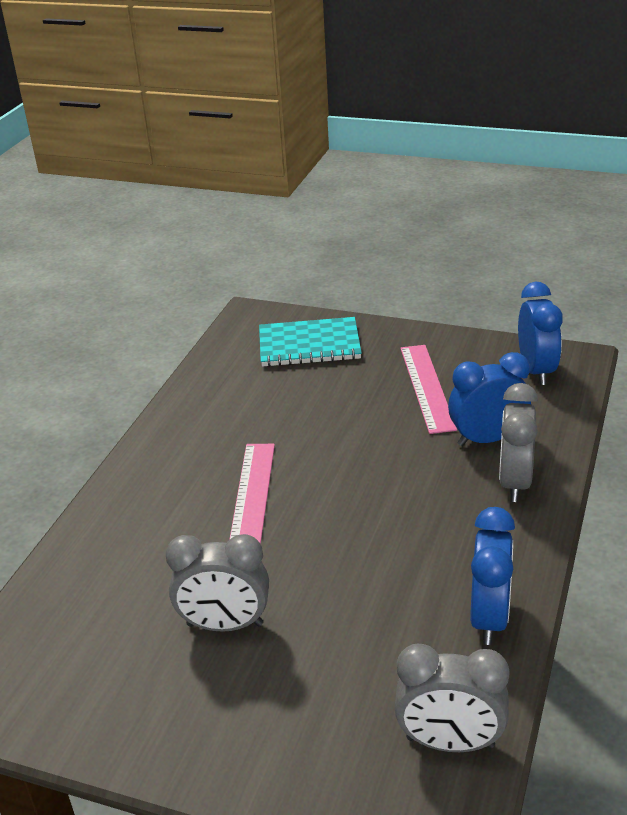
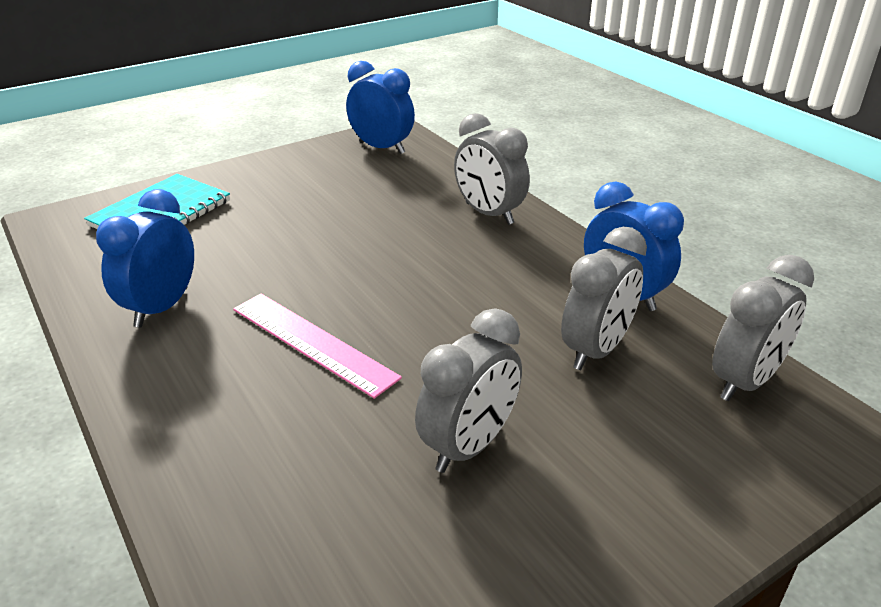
camera: 55 degrees left, 0 degrees up
(395, 636) = (596, 350): none -> grey clock
(427, 387) = (321, 193): pink ruler -> none
(487, 439) = (424, 200): blue clock -> blue clock (161, 307)

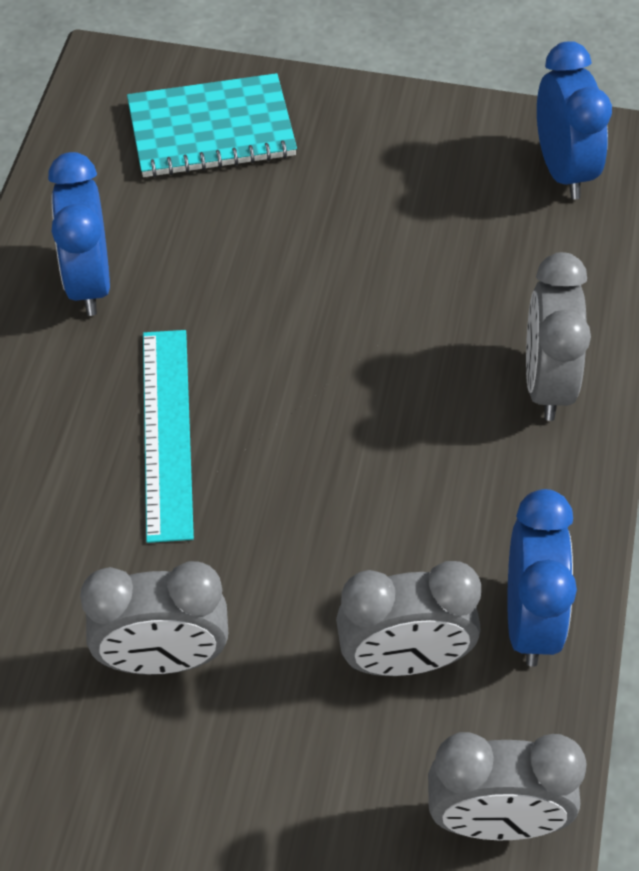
camera: 45 degrees right, 20 degrees up
(161, 307) = (89, 282): blue clock -> blue clock turned 75 degrees counterclockwise
(313, 342) = (167, 432): pink ruler -> turquoise ruler

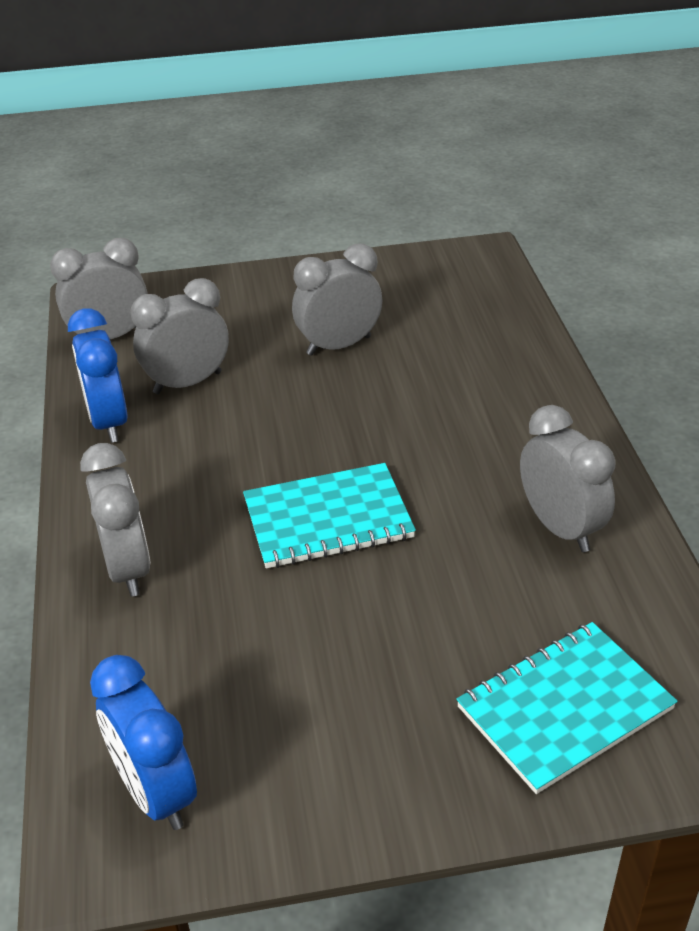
camera: 160 degrees right, 15 degrees down
(89, 282) = (560, 527): blue clock -> grey clock
(167, 432) = (417, 449): turquoise ruler -> none
(315, 372) = (328, 519): none -> turquoise notebook

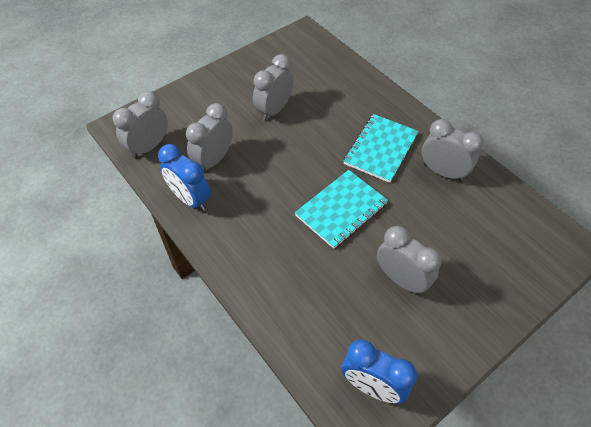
camera: 30 degrees left, 15 degrees up
(128, 568) = (267, 278): grey clock -> grey clock (401, 279)
(565, 708) = (504, 260): turquoise notebook -> turquoise notebook (381, 149)

